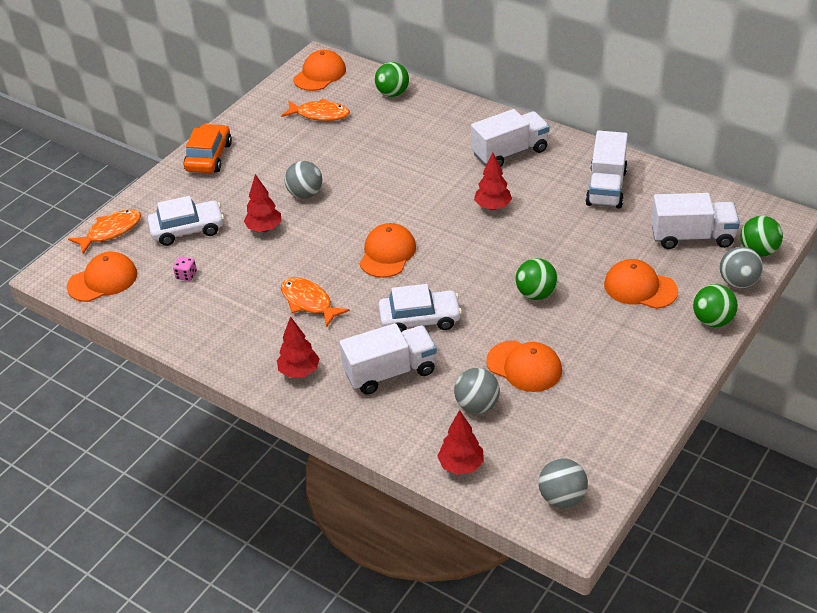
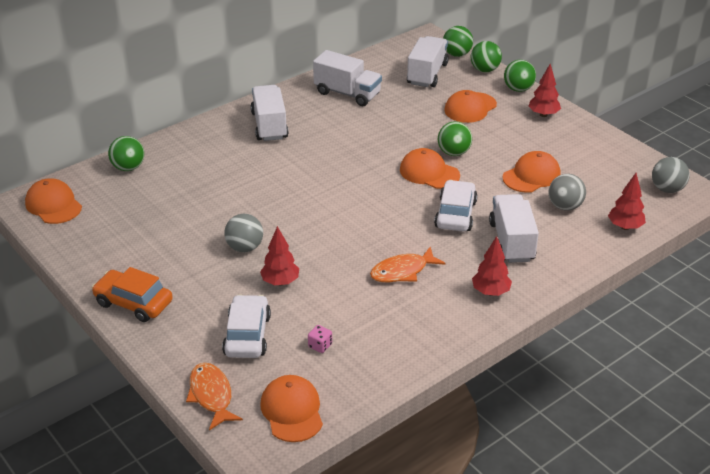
camera: 75 degrees left, 5 degrees down
(319, 114) = (123, 217): orange fish -> none
(387, 253) = (362, 215): orange cap -> orange cap (429, 172)
(492, 207) = (335, 149): red tree -> red tree (543, 114)
(738, 282) = (484, 70): grey ball -> green ball

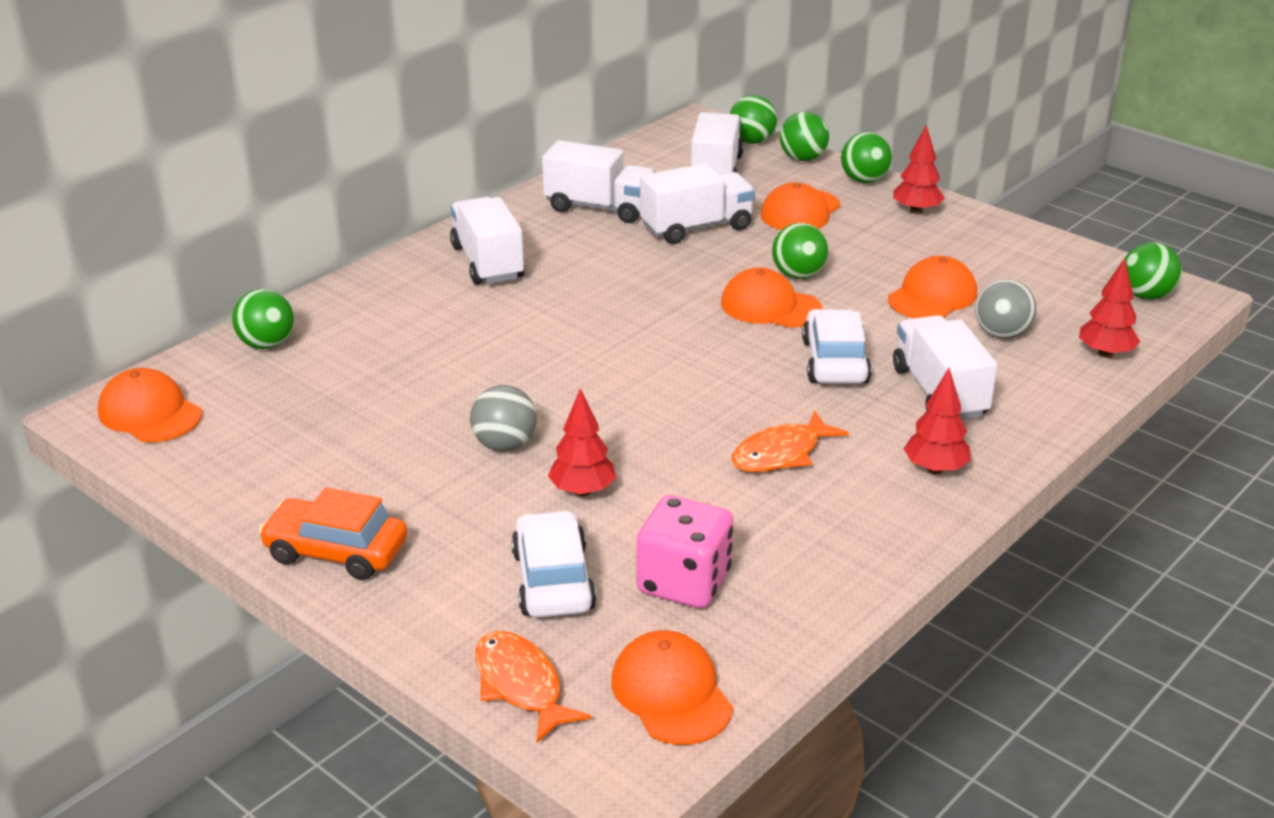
camera: 10 degrees left, 5 degrees down
(320, 346) = (684, 582): pink dice -> pink dice, size x2.38
(402, 113) = (696, 227): none -> white truck
(667, 189) = (1146, 296): grey ball -> green ball

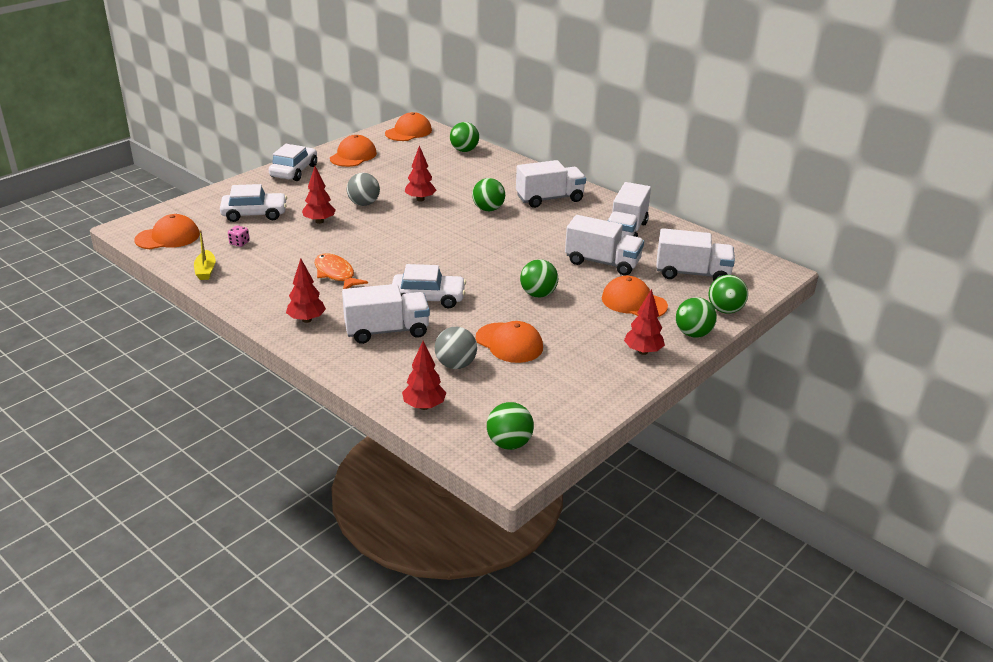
camera: 90 degrees right, 0 degrees up
(336, 552) = (294, 171): orange car -> white car
(487, 384) = (420, 199): none -> red tree
(521, 685) = (190, 207): orange fish -> none
(684, 582) = (239, 243): pink dice -> pink dice, size x0.42
(696, 227) = (602, 262): white truck -> white truck turned 45 degrees counterclockwise
(751, 141) = (750, 291): green ball -> green ball (488, 209)
(770, 306) = (497, 281): orange cap -> orange cap (353, 156)
(803, 610) = (205, 271): none -> yellow boat

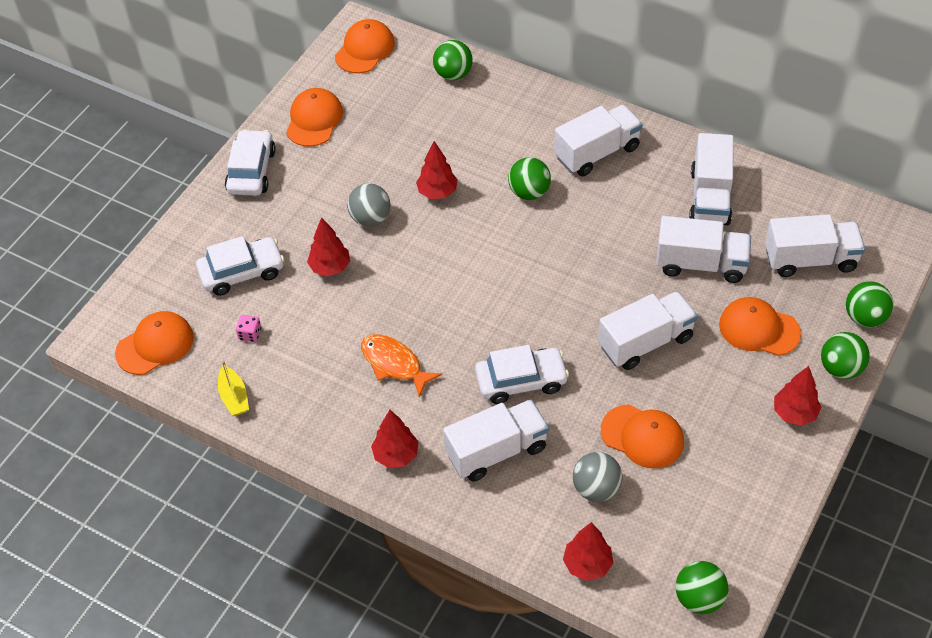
camera: 10 degrees left, 20 degrees up
(538, 294) = (645, 342): green ball -> white truck

